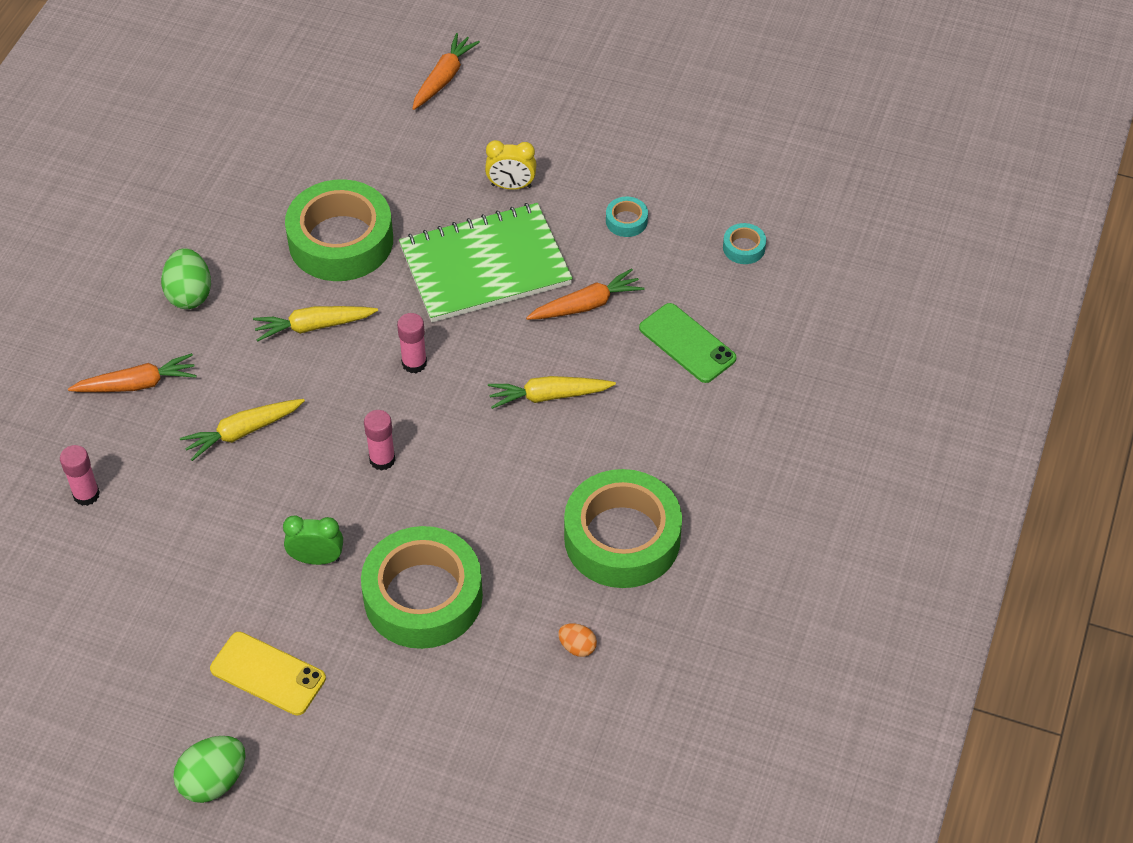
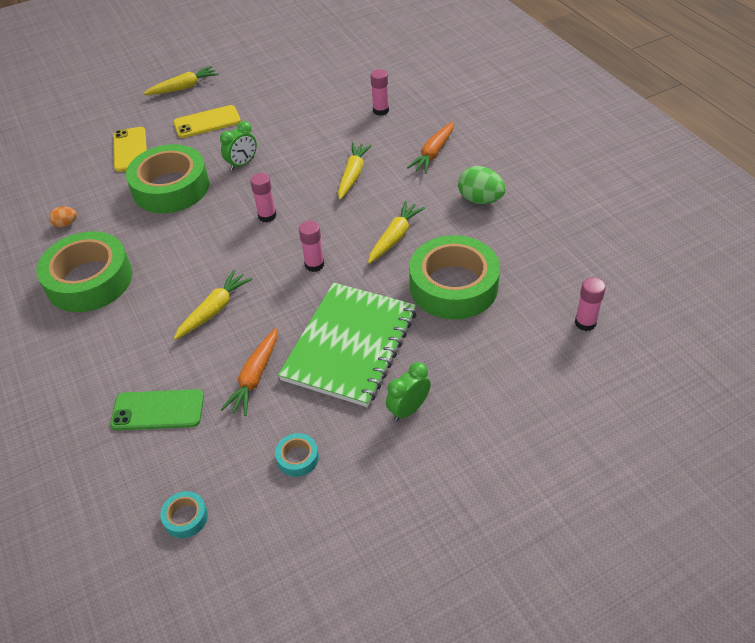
camera: 135 degrees right, 5 degrees down
(213, 781) = (183, 87): green egg -> yellow carrot
(303, 131) = (585, 323): none -> pink glue stick
(398, 712) = (130, 150): none -> yellow phone
(443, 78) = (574, 444): orange carrot -> none
(511, 186) = (408, 409): yellow clock -> green clock

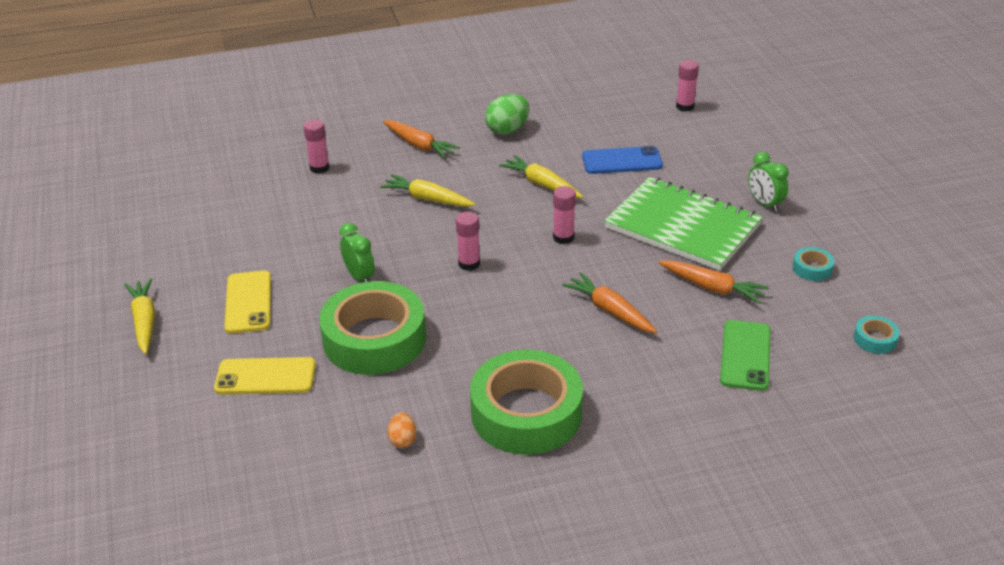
camera: 80 degrees left, 10 degrees down
(214, 310) = (610, 311): yellow carrot -> orange carrot
(453, 286) = (622, 161): green tape -> blue phone

